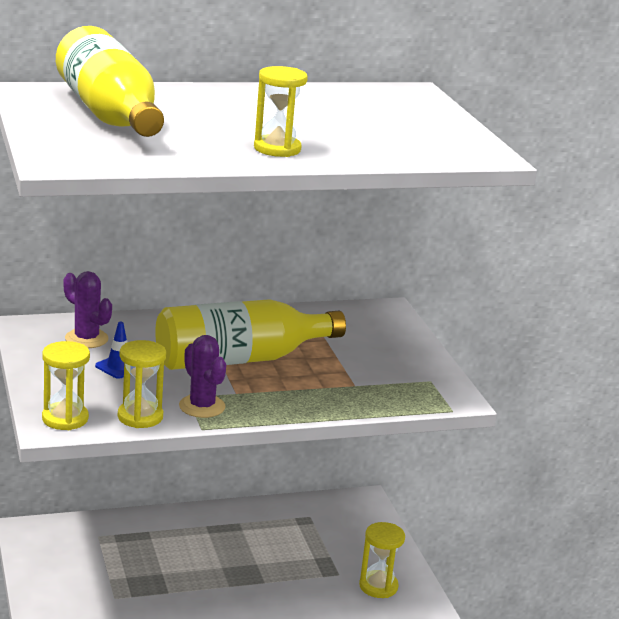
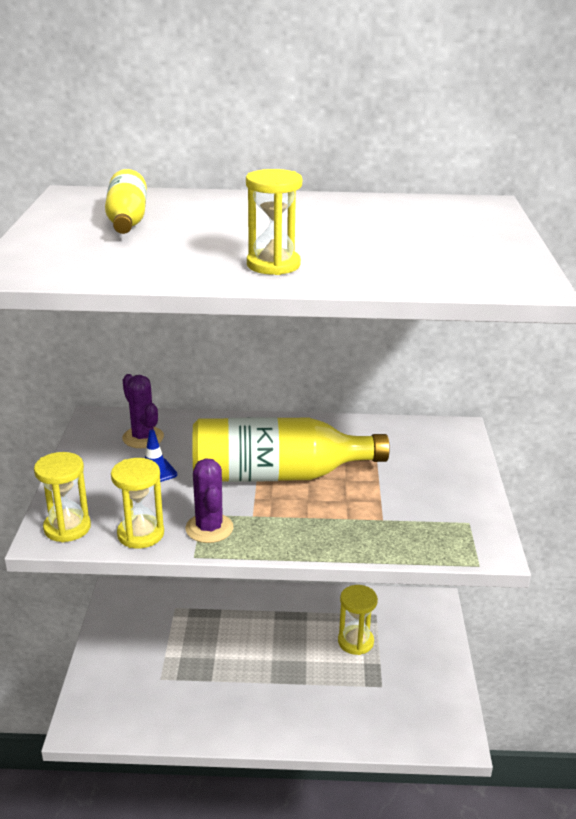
camera: 20 degrees right, 5 degrees up
(110, 115) = (127, 220): yellow bottle -> yellow bottle, size x0.55
(378, 586) = (416, 707): yellow hourglass -> yellow hourglass (355, 641)

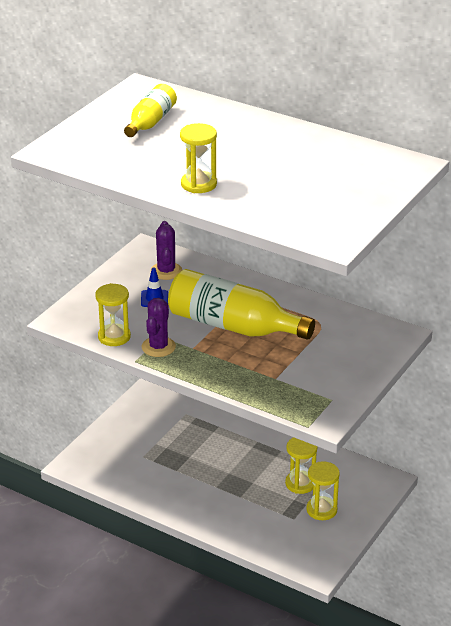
camera: 30 degrees right, 5 degrees up
(67, 528) = (74, 318): yellow hourglass -> yellow hourglass (321, 510)

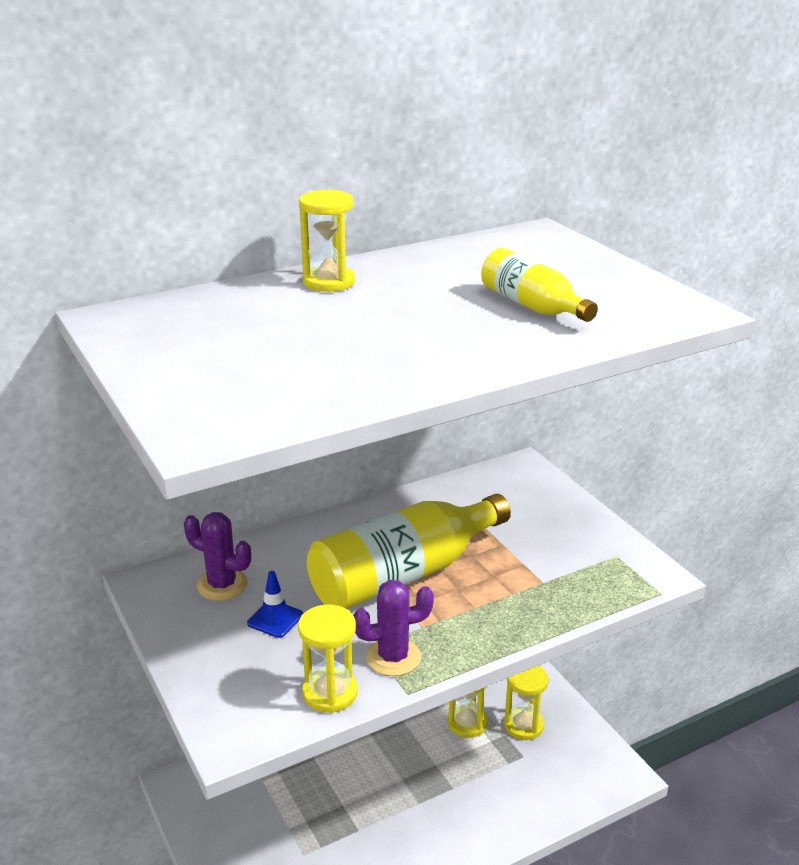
camera: 60 degrees left, 5 degrees down
(150, 122) = (227, 336): yellow bottle -> yellow bottle (532, 306)
(158, 347) = (393, 657): purple cactus -> purple cactus turned 60 degrees counterclockwise
(198, 184) = (455, 350): yellow hourglass -> yellow hourglass (329, 282)

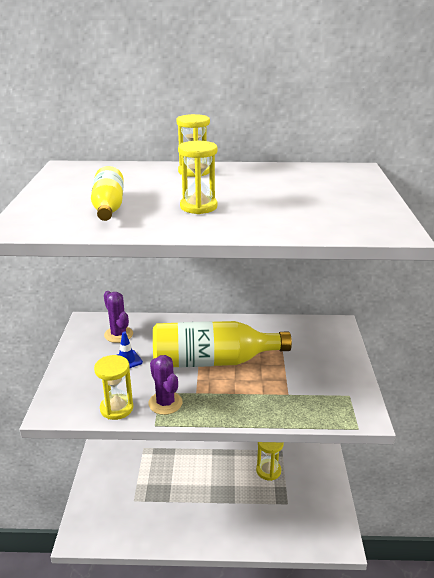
camera: 30 degrees right, 0 degrees up
(393, 657) = (165, 403): purple cactus -> purple cactus turned 45 degrees clockwise
(523, 725) = (300, 486): yellow hourglass -> yellow hourglass (198, 207)
(532, 306) = (290, 206): yellow bottle -> yellow bottle (108, 207)

